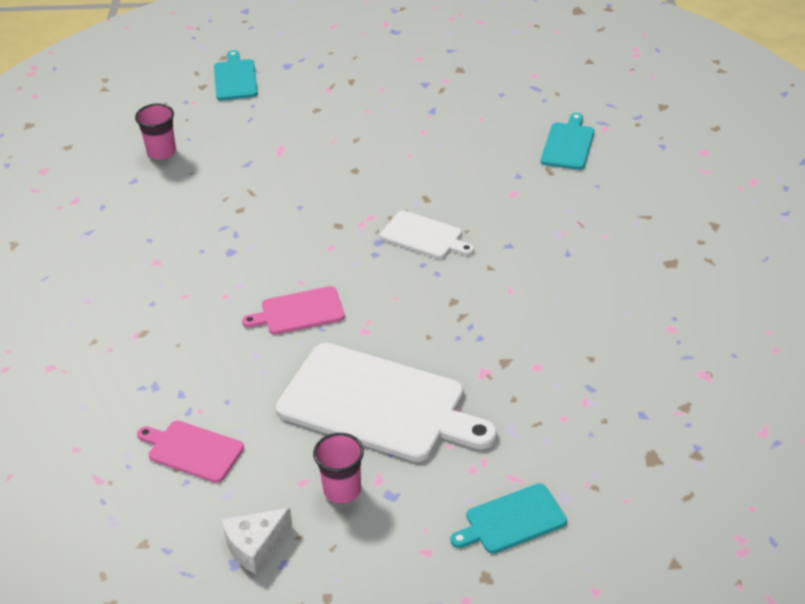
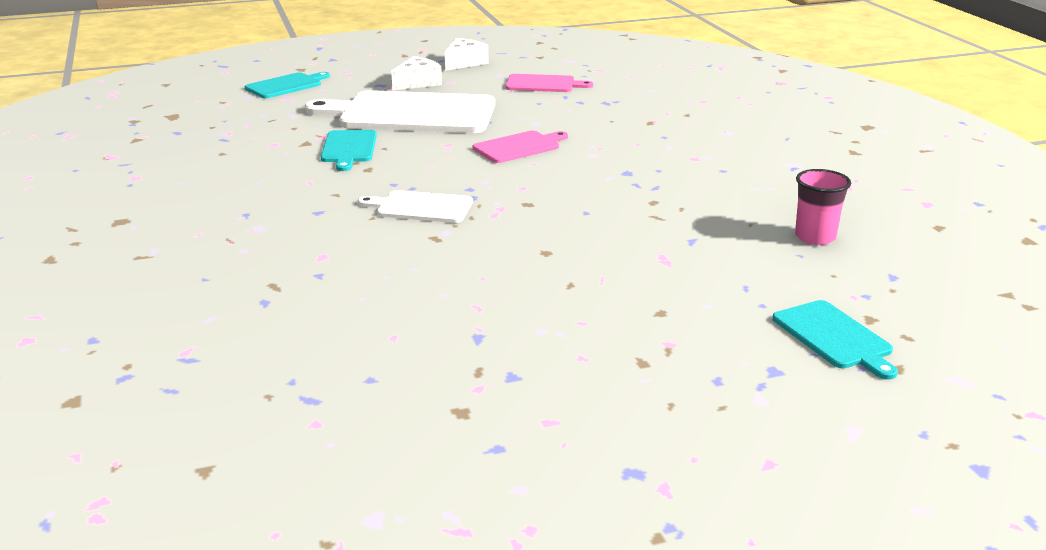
camera: 160 degrees right, 15 degrees down
(342, 490) = (417, 83): pink cup -> white cheese
(568, 144) = (247, 321): turquoise cutting board -> turquoise cutting board (349, 148)

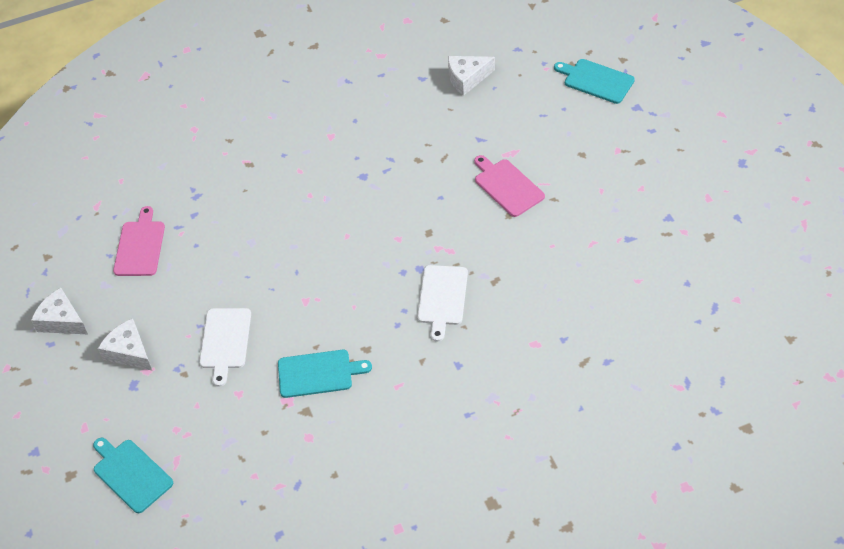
camera: 90 degrees left, 25 degrees up
(411, 114) = (225, 341): white cutting board -> white cutting board, size x0.49
(519, 147) = (310, 249): pink cutting board -> pink cutting board (507, 186)
(815, 237) = (467, 78): pink cup -> white cheese
(834, 337) = (596, 80): turquoise cutting board -> turquoise cutting board turned 120 degrees counterclockwise

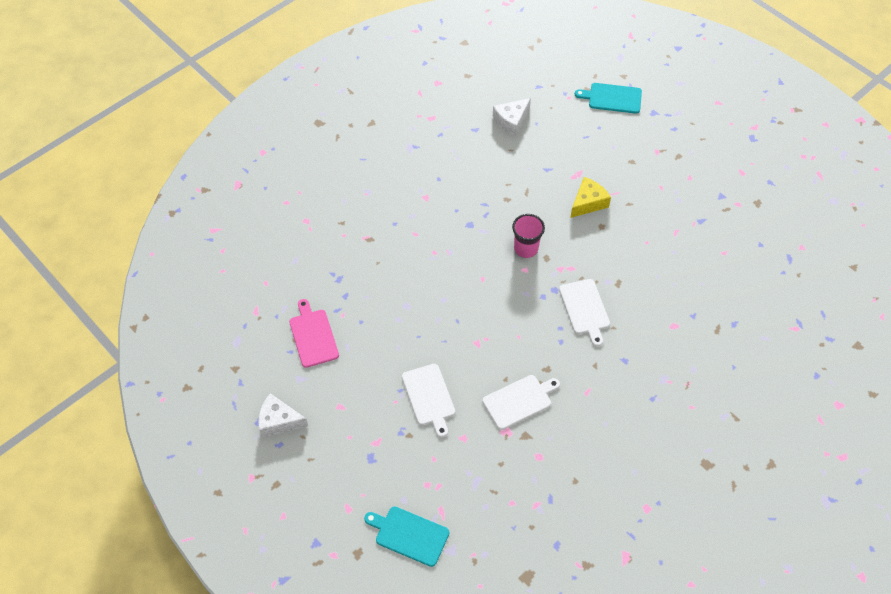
camera: 25 degrees left, 5 degrees up
(129, 352) = (352, 431): white cheese -> none
(318, 373) = (519, 401): turquoise cutting board -> white cutting board
(411, 217) = (526, 248): none -> pink cup
(507, 186) = (588, 203): pink cutting board -> yellow cheese

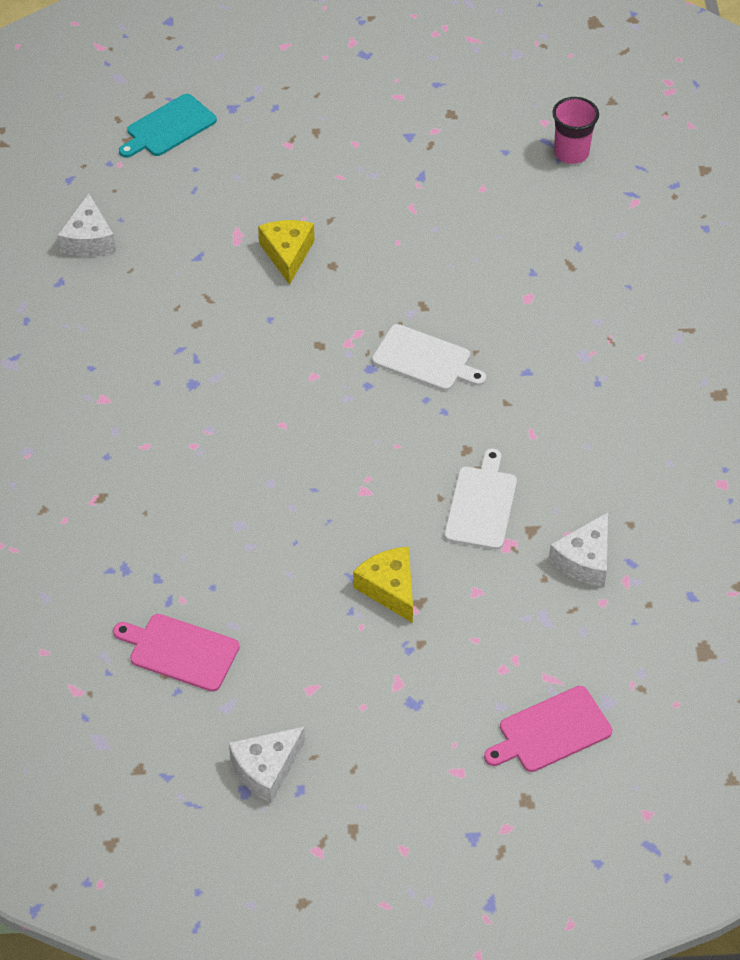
camera: 50 degrees left, 5 degrees down
(409, 535) = (550, 731): turquoise cutting board -> pink cutting board
(429, 397) = (389, 588): white cutting board -> yellow cheese
(526, 248) = (286, 355): pink cup -> pink cup (571, 153)
(530, 475) = (584, 560): none -> white cheese

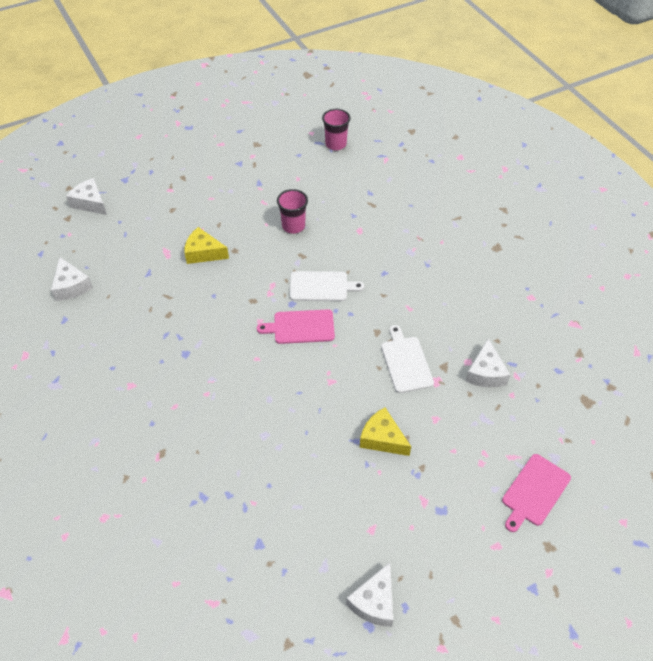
camera: 25 degrees left, 0 degrees up
(168, 127) = (90, 203): turquoise cutting board -> white cheese
(180, 651) = (271, 541): pink cutting board -> pink cutting board (301, 327)
(287, 254) = (203, 253): yellow cheese -> yellow cheese turned 45 degrees counterclockwise
(435, 259) = (293, 226): none -> pink cup

